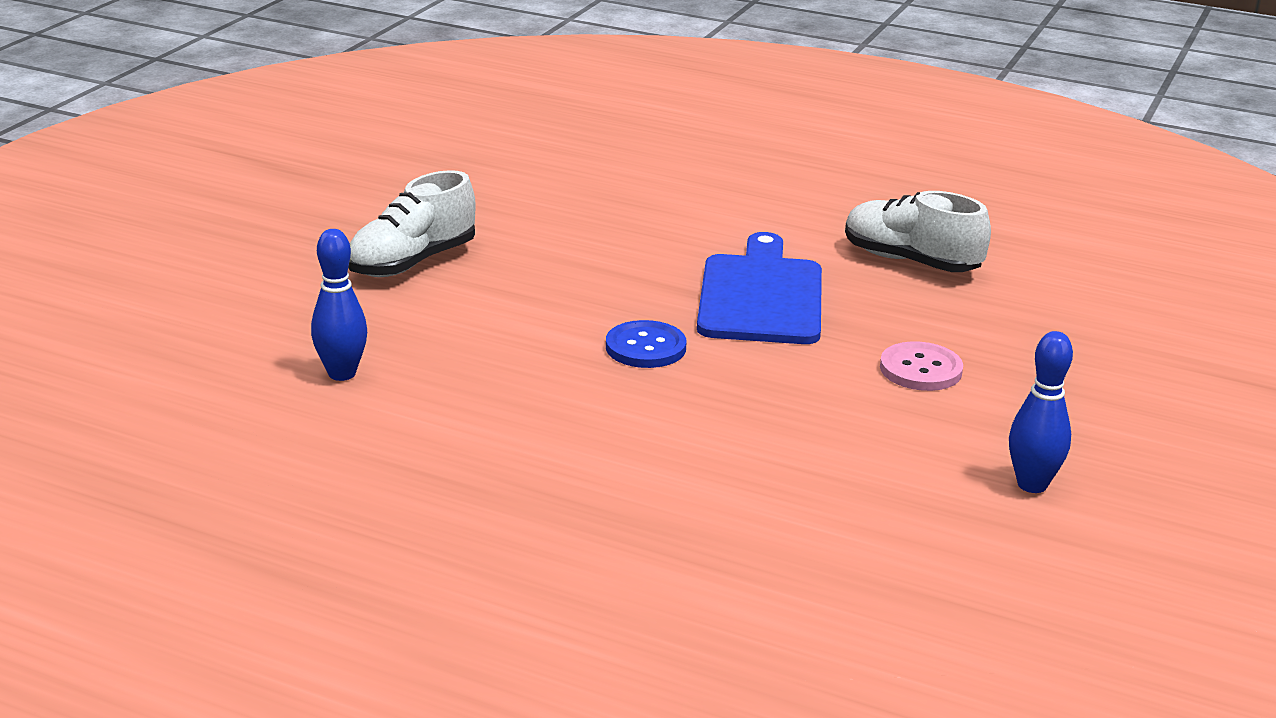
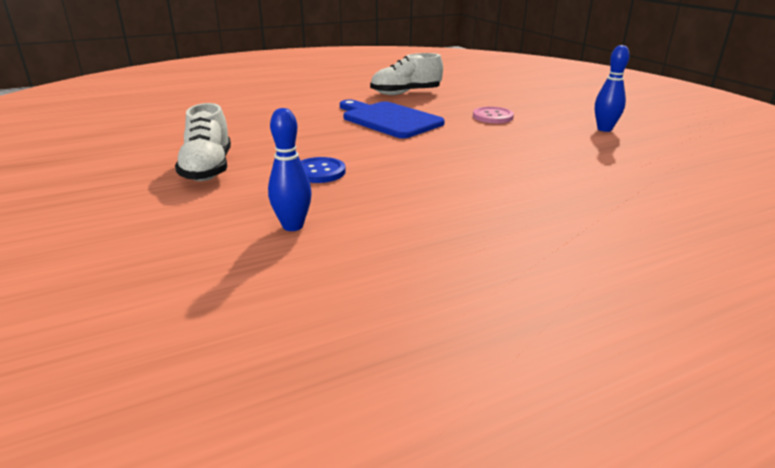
camera: 50 degrees left, 0 degrees up
(645, 347) = (396, 150): blue button -> blue button (319, 172)

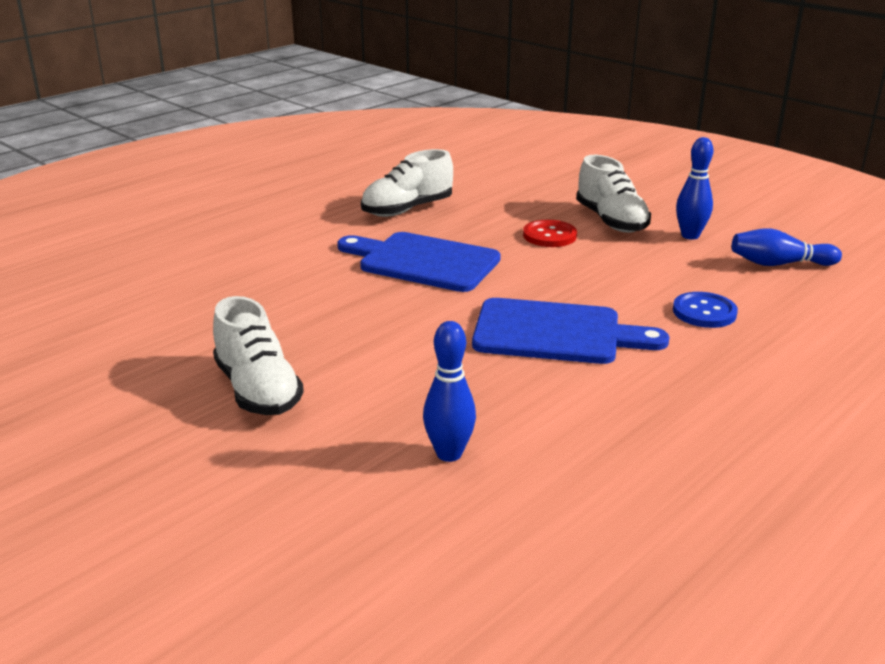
camera: 20 degrees left, 0 degrees up
(319, 172) = (409, 366): blue button -> blue button (704, 312)
(445, 169) = (555, 333): none -> blue cutting board
(492, 117) = (549, 235): pink button -> red button
(547, 114) = (611, 221): none -> white shoe
(669, 154) = (779, 264): none -> blue bowling pin

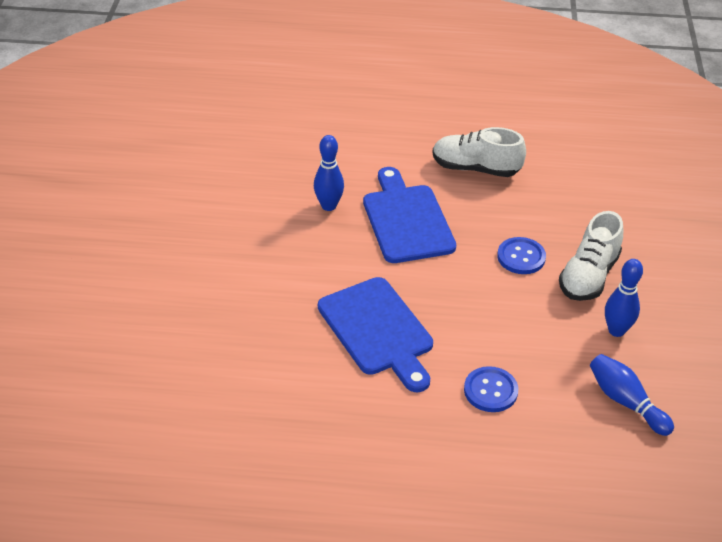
camera: 50 degrees right, 15 degrees up
(258, 390) = (186, 246): white shoe -> none
(449, 454) = (198, 354): blue bowling pin -> blue bowling pin (328, 206)
(549, 235) = (521, 257): red button -> blue button

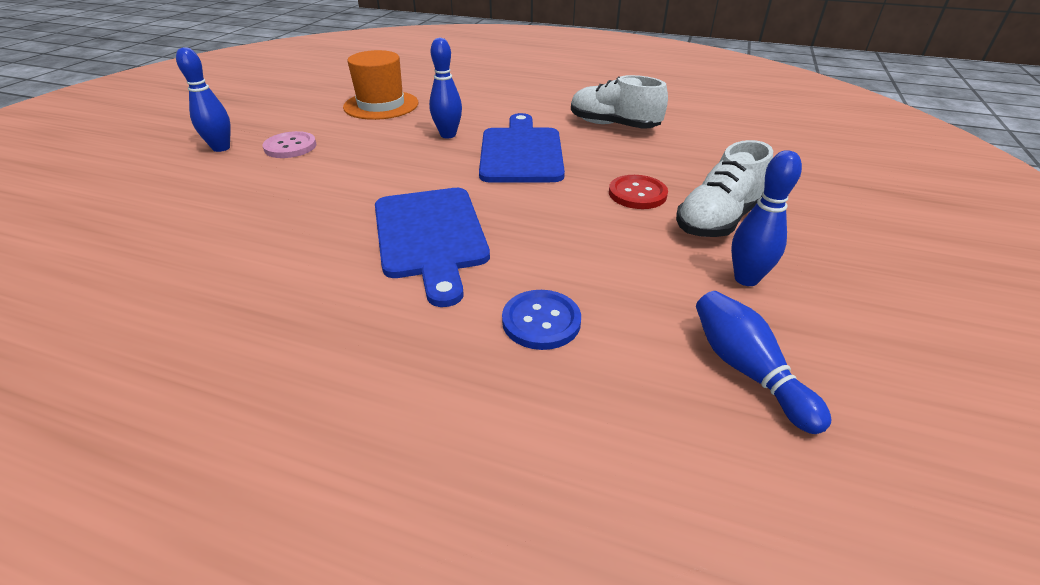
camera: 15 degrees right, 5 degrees down
(124, 258) = (221, 148): none -> blue bowling pin
(190, 245) = (290, 147): none -> pink button
(237, 169) = (381, 105): none -> orange hat
(521, 257) = (637, 194): blue button -> red button

